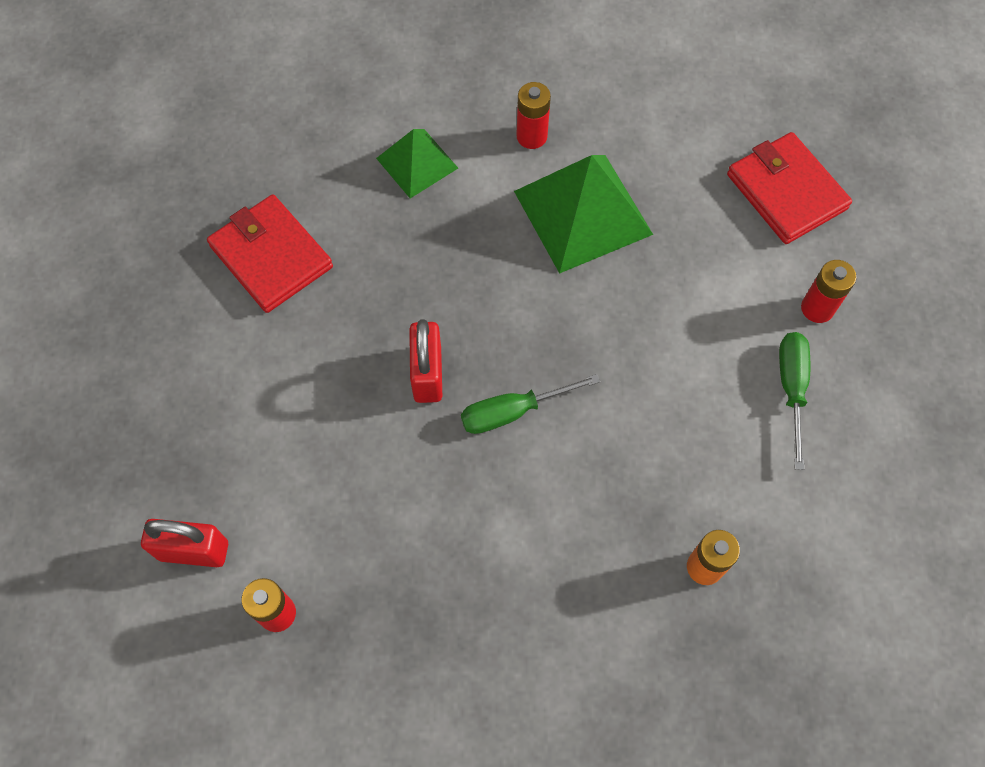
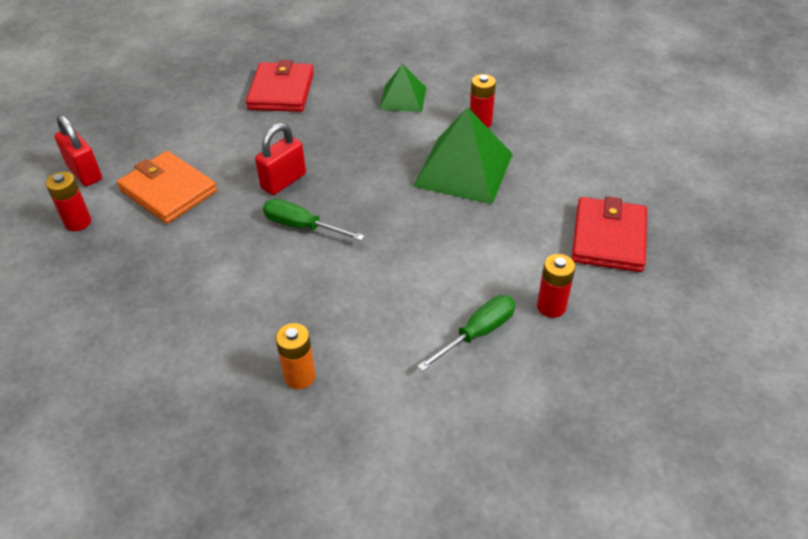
camera: 45 degrees right, 20 degrees down
(322, 490) = (168, 191): none -> orange wallet

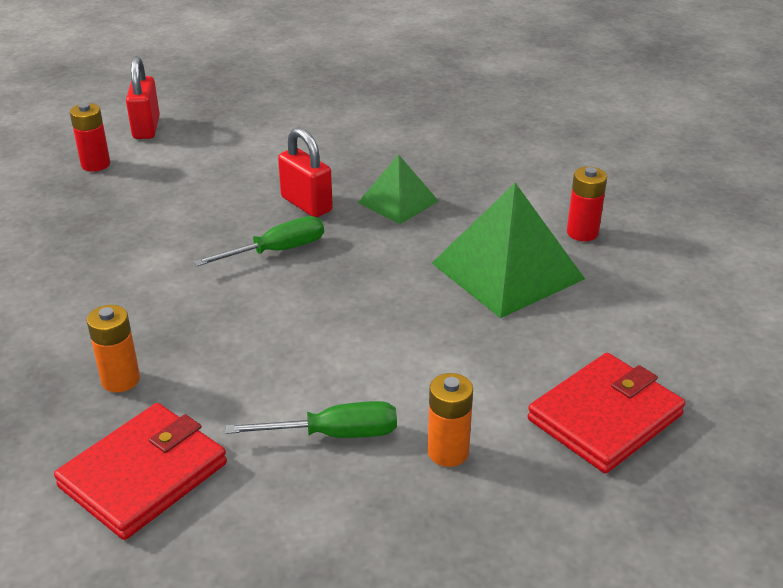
camera: 35 degrees right, 10 degrees down
(168, 191) = (196, 170): orange wallet -> none
(281, 91) = (397, 125): red wallet -> red wallet (143, 475)
(283, 181) = (306, 204): red padlock -> red padlock turned 60 degrees clockwise
(302, 226) = (277, 251): green screwdriver -> green screwdriver turned 90 degrees clockwise
(403, 98) = (519, 176): green pyramid -> green pyramid (398, 201)
(551, 307) = (448, 452): red battery -> orange battery

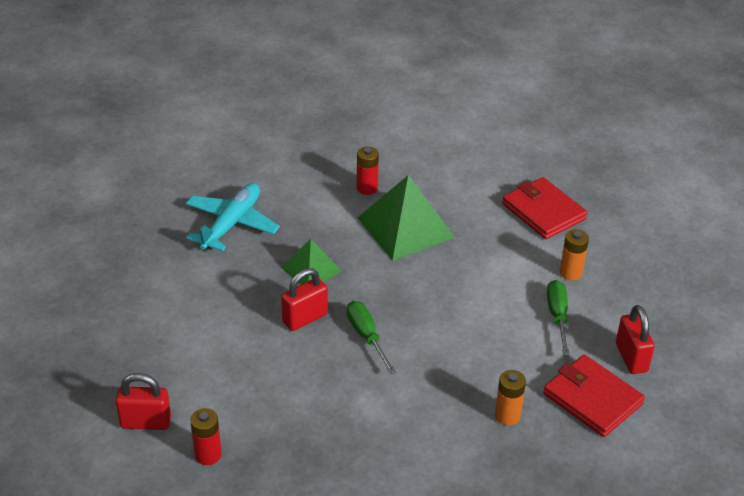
camera: 85 degrees left, 5 degrees up
(237, 530) = (631, 358): none -> red padlock
(467, 142) = (232, 224): none -> turquoise plane

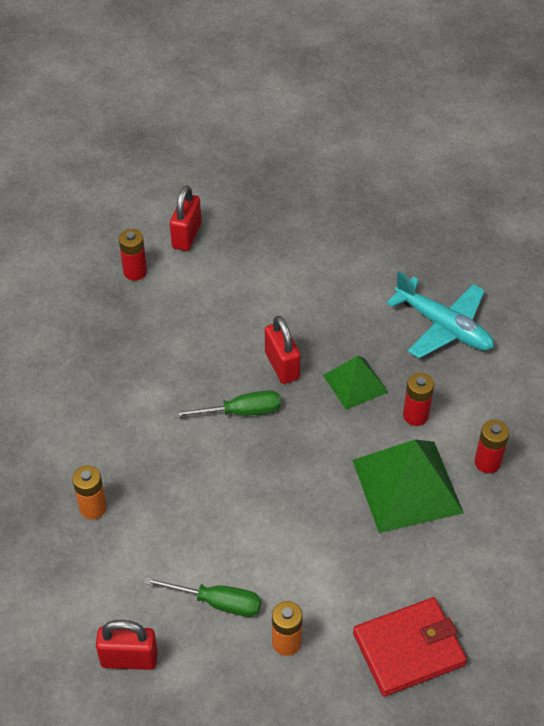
camera: 105 degrees right, 10 degrees up
(334, 230) = (415, 415): none -> red battery
(592, 399) = (85, 595): red wallet -> none

